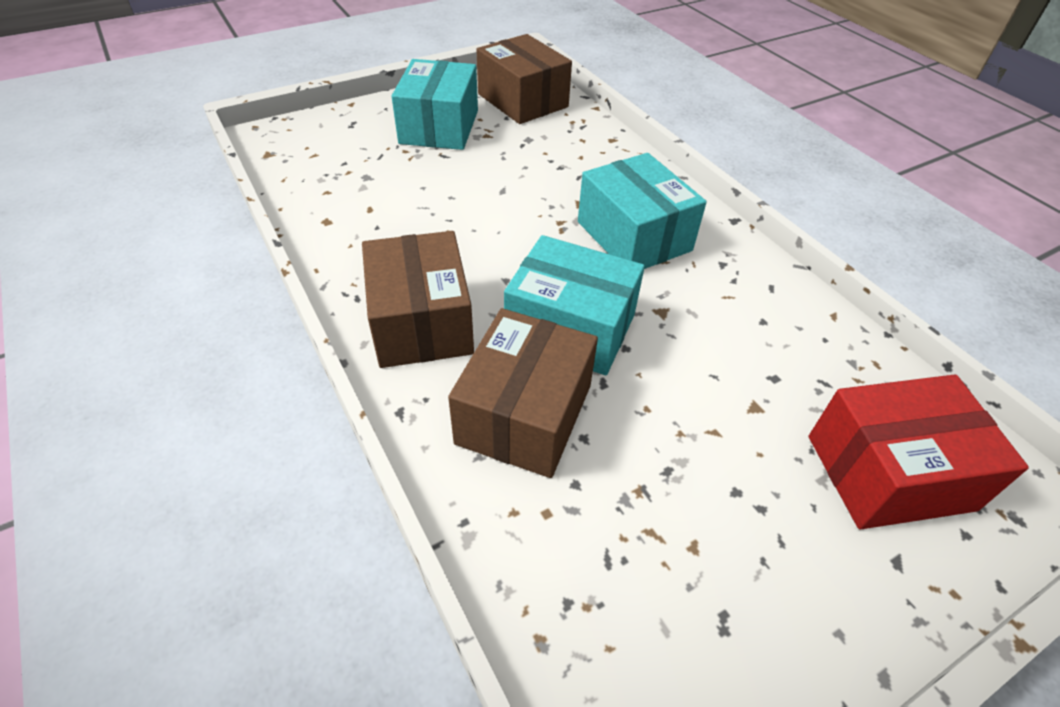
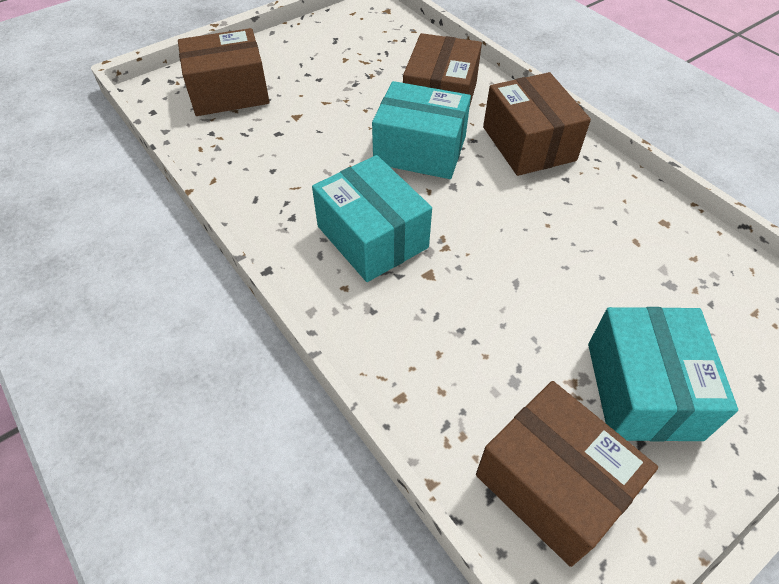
camera: 175 degrees right, 5 degrees up
(889, 472) = (229, 92): red box -> brown box

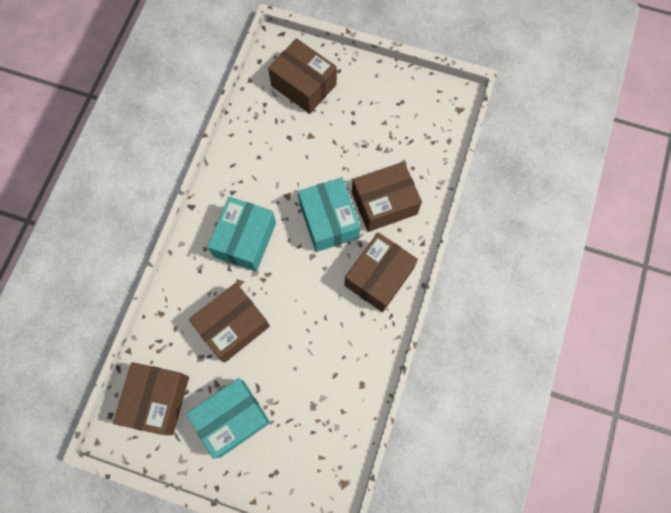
camera: 55 degrees right, 20 degrees up
(490, 313) = (233, 326): none -> brown box

